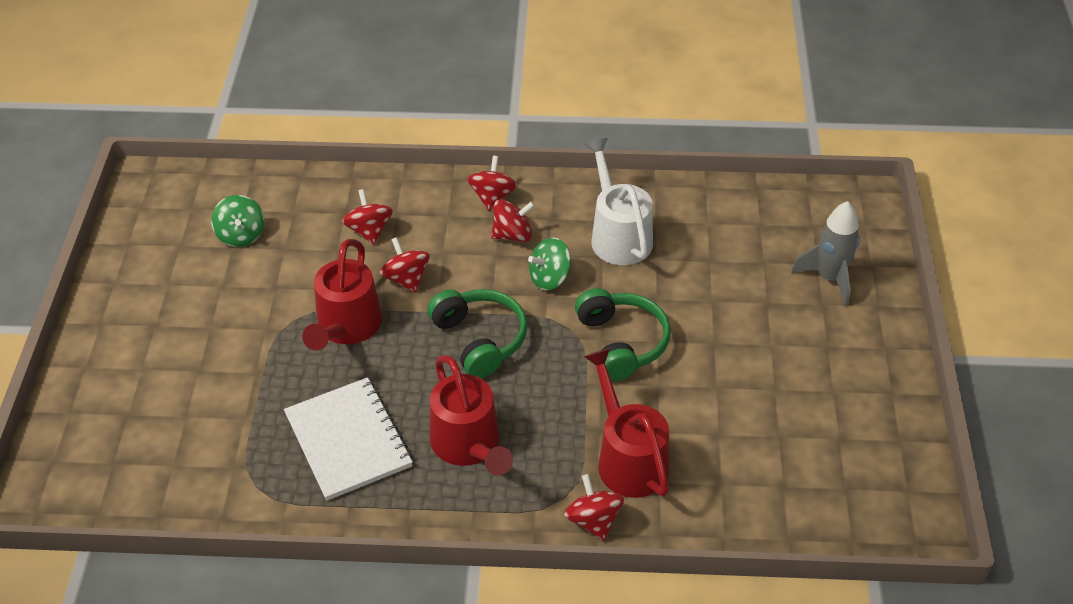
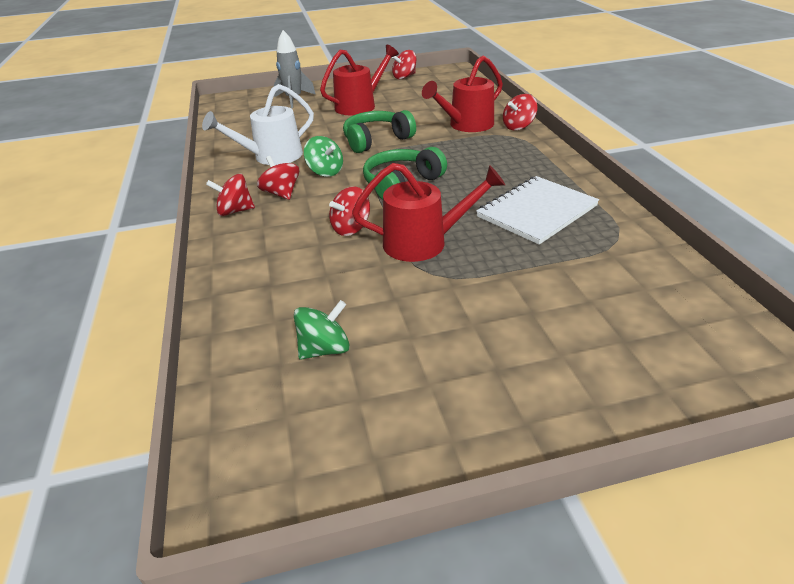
camera: 105 degrees left, 10 degrees down
(369, 231) = (294, 262): red spinning top -> red spinning top (404, 77)
(469, 446) = (499, 168): red watering can -> red watering can (360, 105)

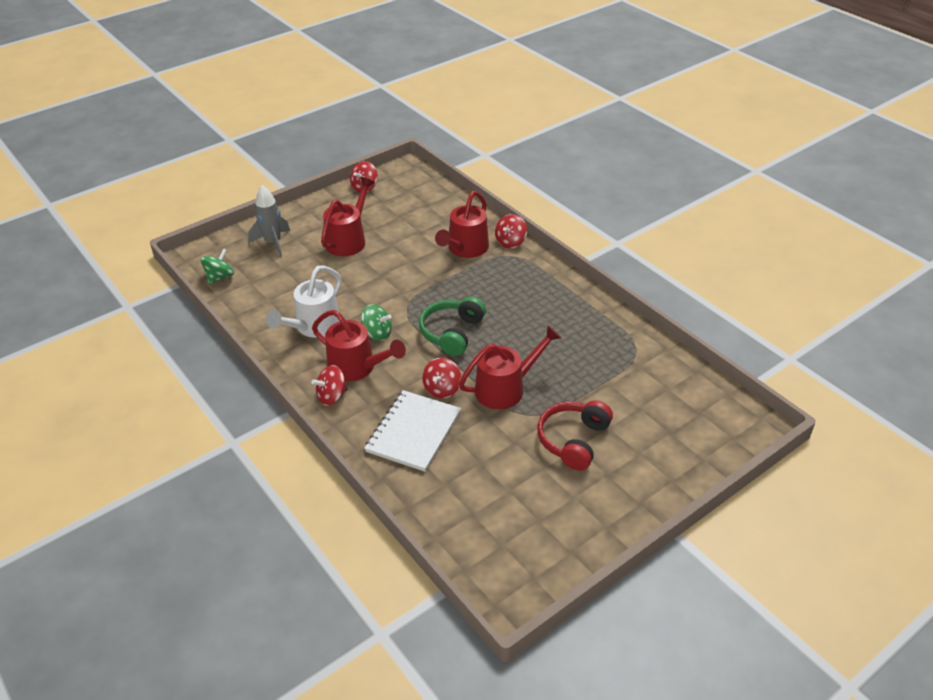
camera: 25 degrees left, 5 degrees up
(281, 193) = (357, 368): red spinning top -> red watering can
(325, 349) = (494, 494): green spinning top -> green spinning top (220, 277)
(376, 140) = (396, 285): green headphones -> none
(473, 315) = (573, 440): none -> red headphones
(537, 212) = (571, 337): white notebook -> white notebook (413, 432)

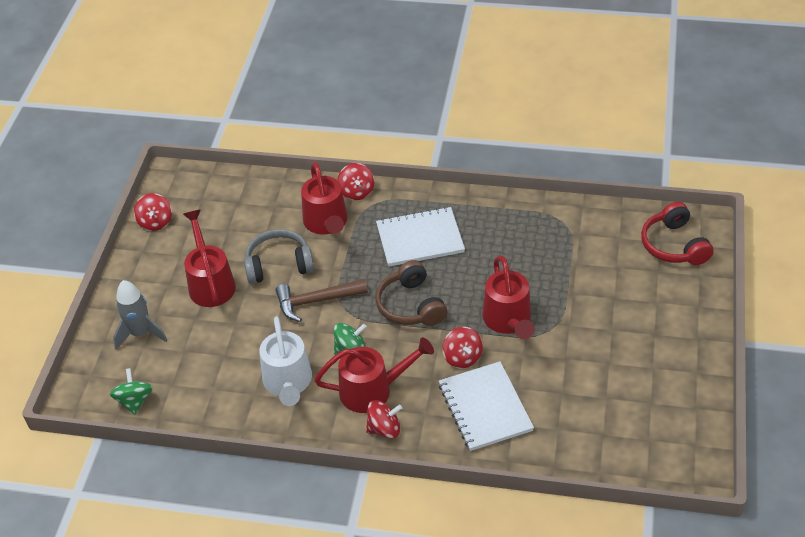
camera: 40 degrees left, 5 degrees up
(332, 396) = (384, 429): red spinning top -> red spinning top turned 120 degrees counterclockwise
(396, 290) = (316, 301): none -> brown hammer
(402, 255) = (279, 265): none -> grey headphones
(452, 333) = (411, 305): green headphones -> brown headphones
(506, 388) = (508, 321): red watering can -> red watering can turned 150 degrees clockwise
(514, 296) = (420, 239): none -> white notebook
(573, 440) = (603, 326): red headphones -> red headphones (674, 245)

